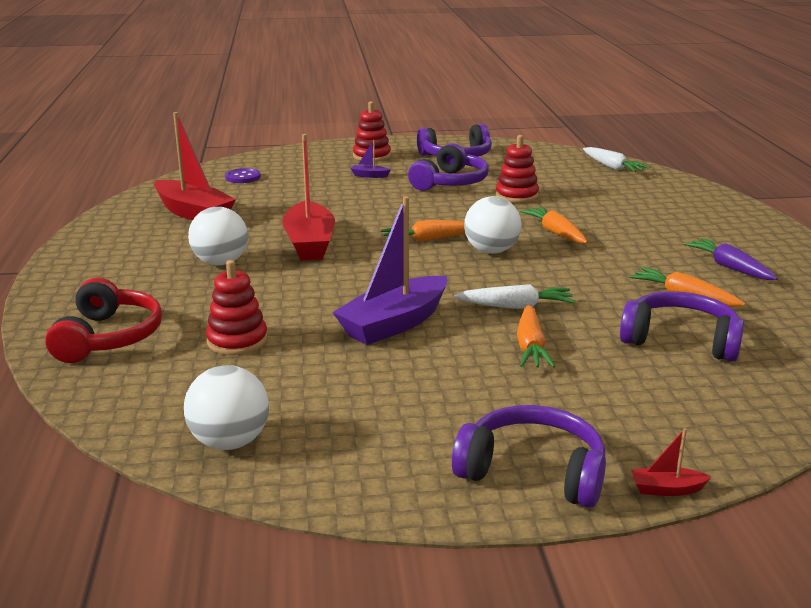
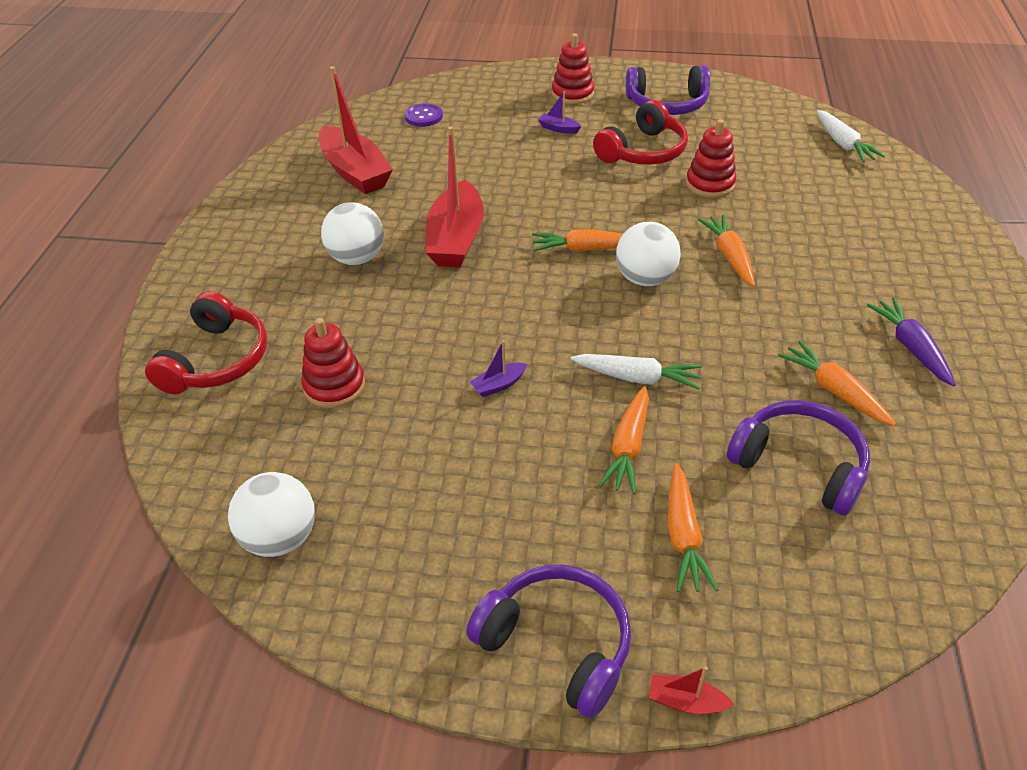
camera: 15 degrees right, 20 degrees up
(394, 324) = (498, 385): purple boat -> purple boat, size x0.41
(450, 182) = (643, 151): purple headphones -> red headphones
(607, 392) = (683, 536): none -> orange carrot

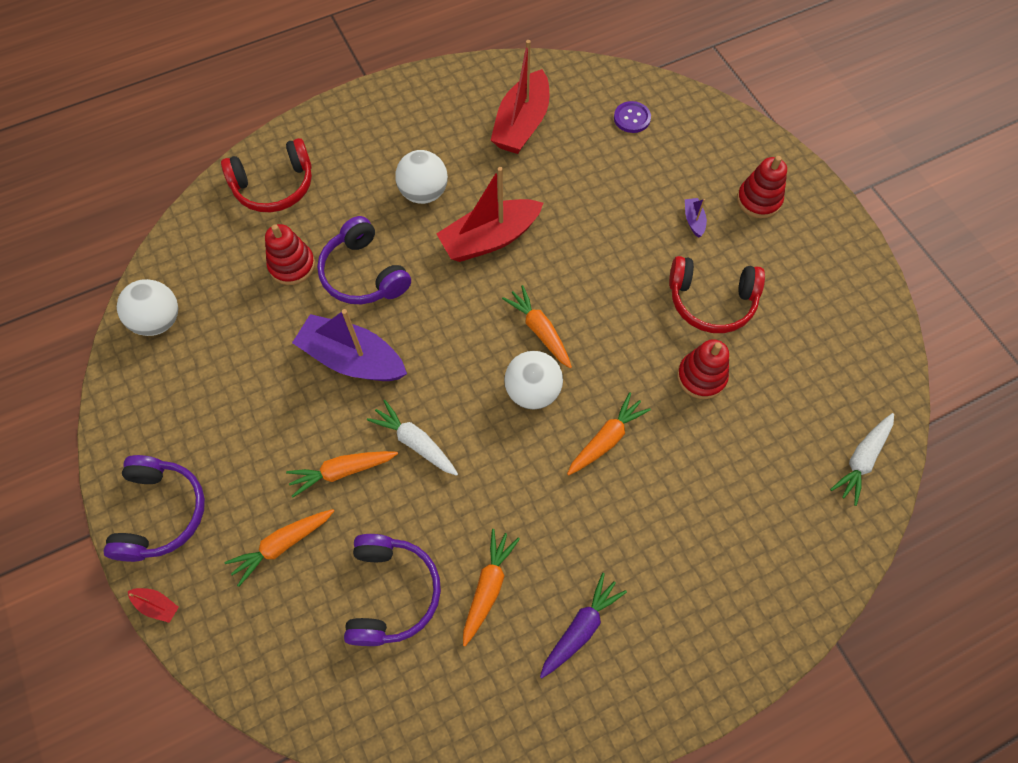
camera: 55 degrees right, 20 degrees up
(498, 385) = (352, 359): purple boat -> purple boat, size x2.42
(637, 378) = (415, 442): white carrot -> white carrot turned 150 degrees clockwise
(667, 104) = (806, 281): purple headphones -> purple headphones (364, 274)
(686, 701) = (157, 605): red boat -> red boat turned 135 degrees clockwise

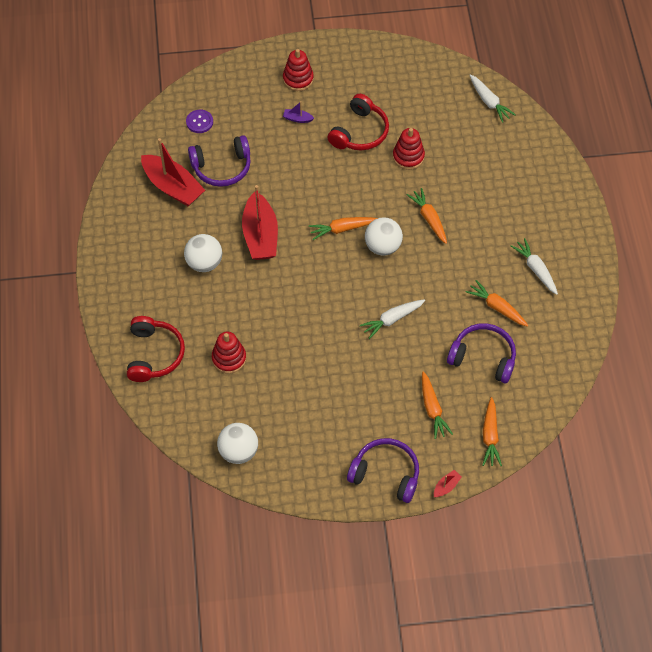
camera: 70 degrees left, 5 degrees down
(342, 471) = (396, 364): orange carrot -> orange carrot (490, 436)
(352, 359) = (318, 339): purple boat -> none
(364, 274) = (255, 316): purple headphones -> purple headphones (222, 167)
(580, 628) = (535, 269): purple carrot -> white carrot

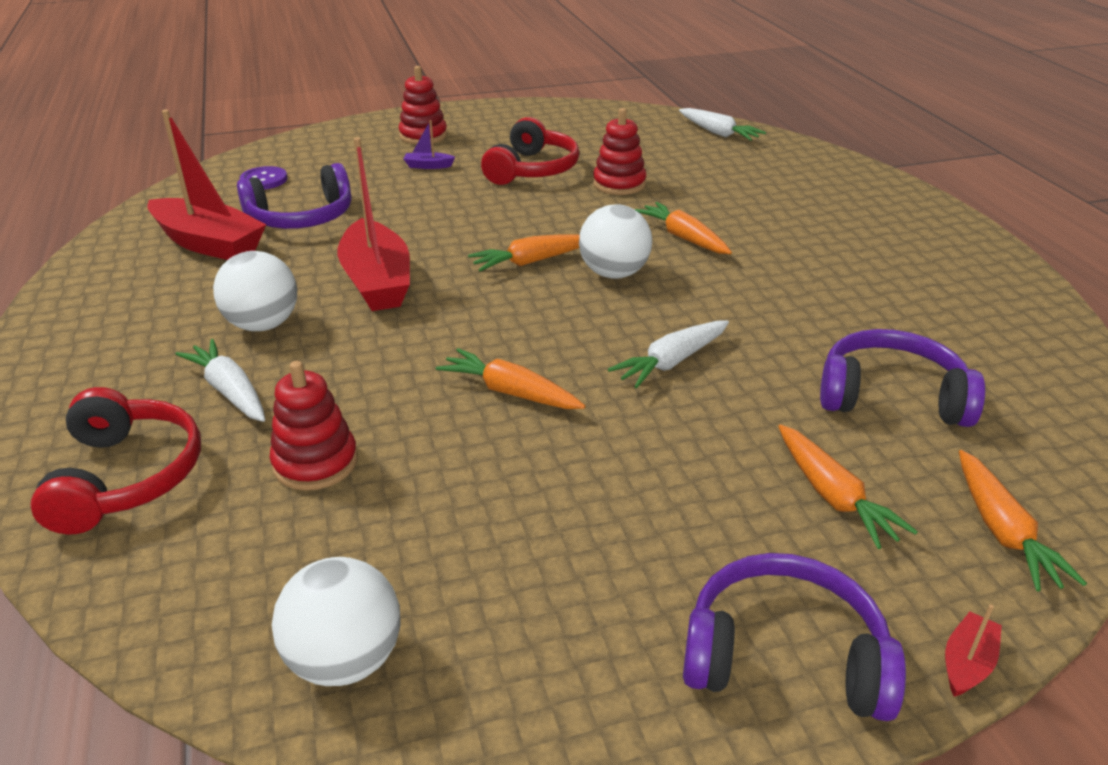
camera: 10 degrees left, 25 degrees down
(497, 307) = (870, 325): orange carrot -> orange carrot (510, 392)
(535, 269) = (906, 274): white carrot -> white carrot (230, 391)

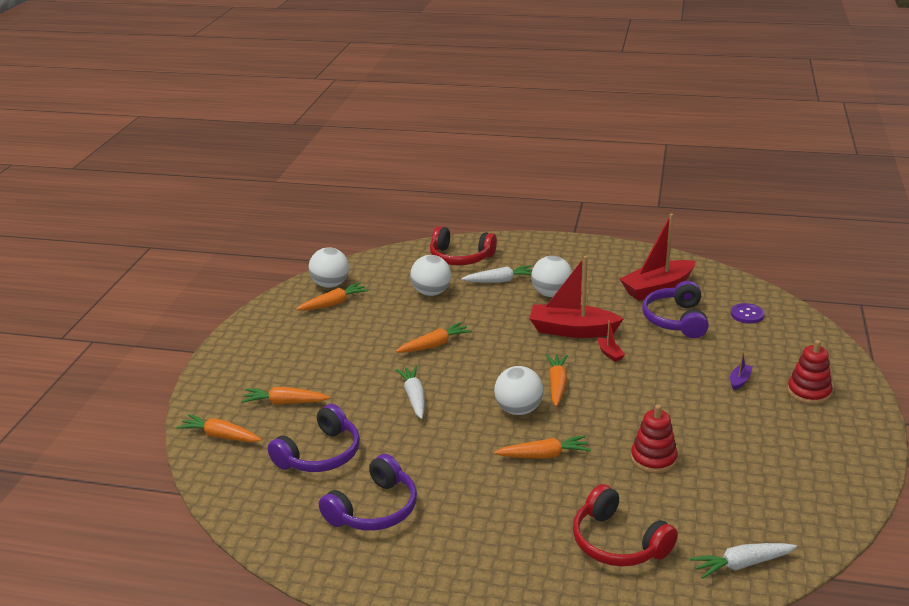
camera: 120 degrees right, 5 degrees down
(315, 462) = (431, 293): red stacking toy -> white ball
(440, 604) = (333, 304): none -> orange carrot
(532, 169) = (707, 425): red headphones -> red headphones (618, 542)
(784, 657) = (239, 358): purple headphones -> purple headphones (374, 509)
(967, 663) = (192, 393): red boat -> red boat (609, 354)

